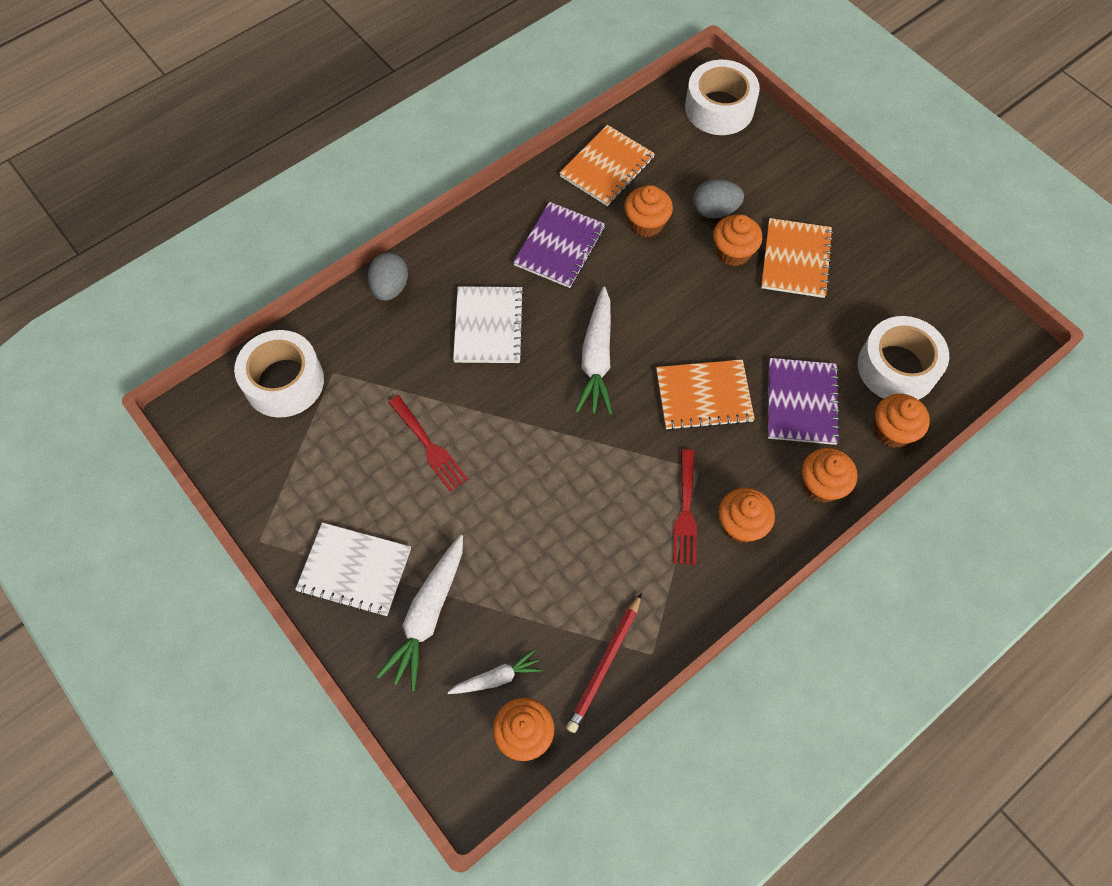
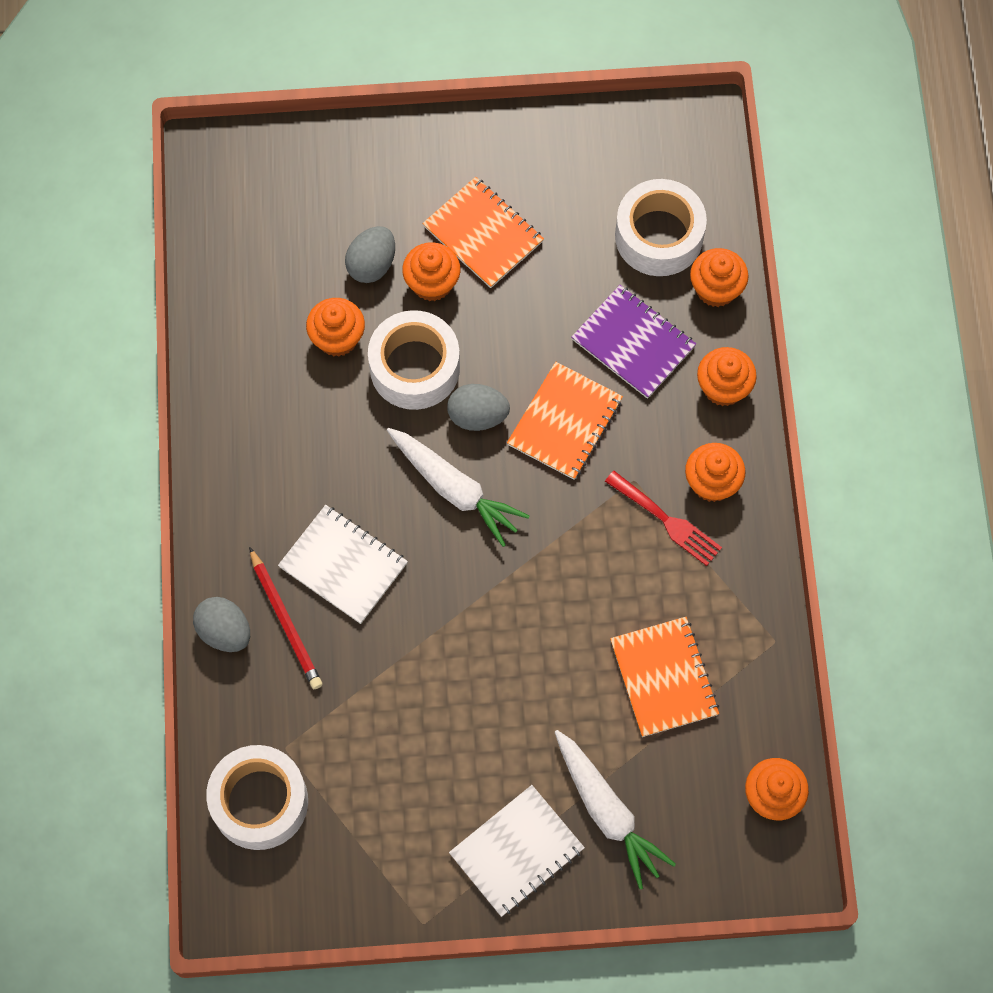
camera: 55 degrees left, 5 degrees up
(429, 446) = (436, 705): red fork -> none
(497, 678) = (707, 787): white carrot -> none
(559, 246) = (301, 437): purple notebook -> none
(605, 664) = (757, 687): red pencil -> red pencil (285, 621)
(607, 167) = (241, 327): orange notebook -> orange notebook (664, 677)
(662, 339) = (477, 416): none -> grey egg
(719, 108) = (253, 169): white tape -> white tape (414, 367)

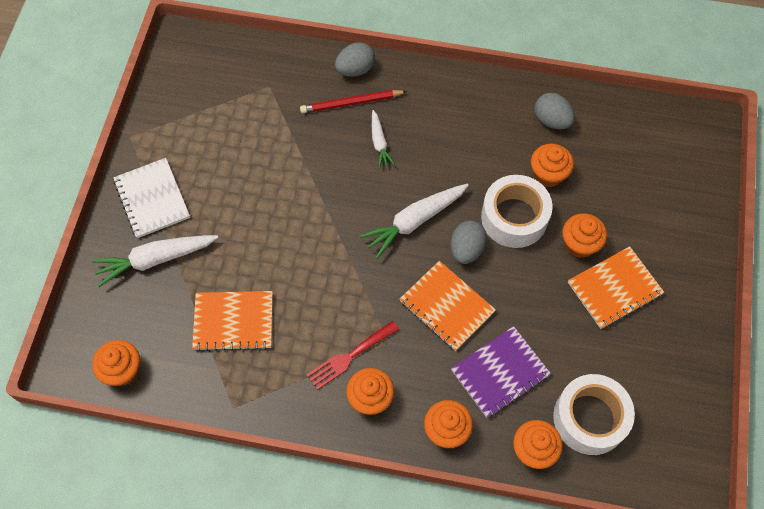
camera: 105 degrees right, 5 degrees down
(259, 801) = (240, 67): white tape -> none
(343, 565) = (379, 143): white notebook -> white carrot
(372, 264) = (602, 208): grey egg -> grey egg (551, 120)

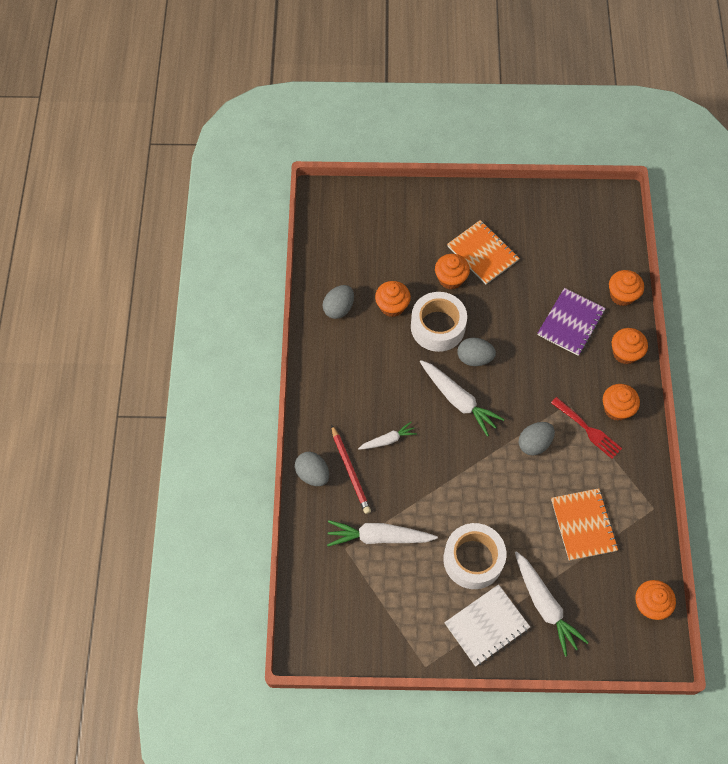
camera: 100 degrees left, 0 degrees up
(273, 118) = (379, 537): none -> white carrot
(344, 291) = (534, 443): none -> grey egg
(446, 306) = (527, 366): orange notebook -> none
(500, 373) = (571, 323): purple notebook -> purple notebook turned 75 degrees clockwise
(589, 418) = (588, 262): white tape -> white tape (473, 559)

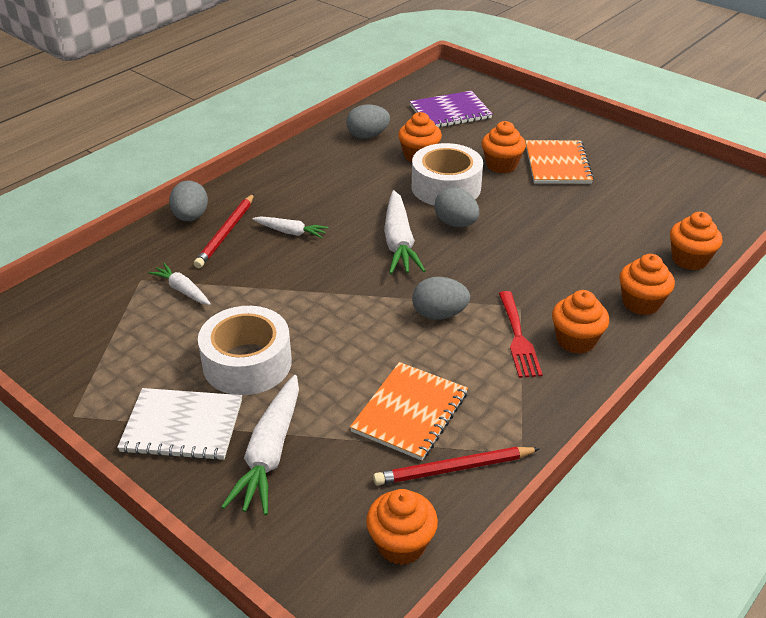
camera: 40 degrees right, 25 degrees down
(379, 537) = (182, 290): white carrot -> white carrot, size x0.58
(571, 323) = (599, 250): purple notebook -> purple notebook (450, 112)
(634, 543) = (454, 468): none -> red pencil

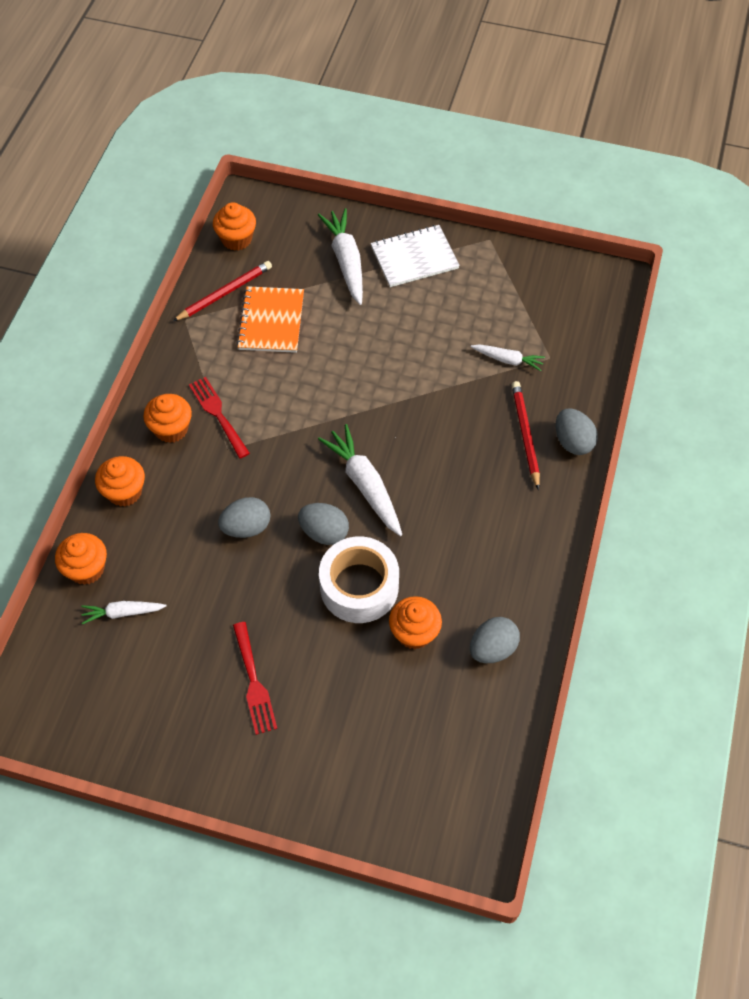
camera: 155 degrees right, 20 degrees up
(247, 363) = (407, 316): white tape -> none
(291, 232) = (469, 459): white carrot -> white carrot (123, 613)
(439, 314) = (290, 414): grey egg -> grey egg (246, 527)
(450, 112) = (423, 747): purple notebook -> none
(501, 165) = (316, 653): orange cupcake -> none
(557, 164) = (254, 682): orange notebook -> red fork

